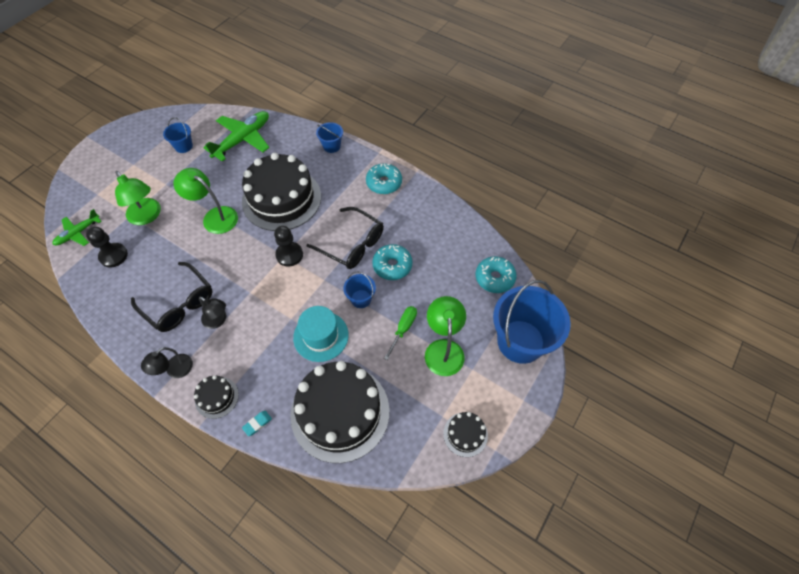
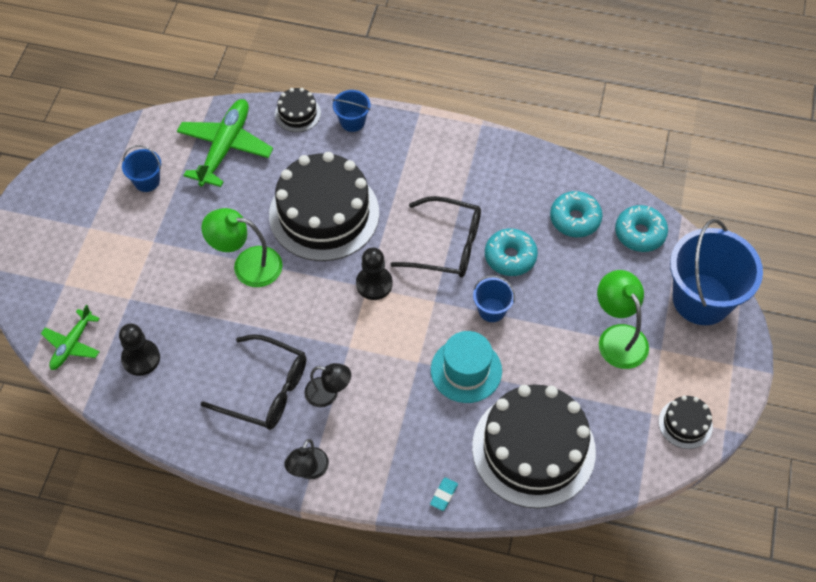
camera: 20 degrees left, 0 degrees up
(147, 216) = (155, 293): green lamp -> none
(216, 397) = (378, 483): black cake -> black cake (297, 113)
(384, 183) = (447, 152): turquoise donut -> turquoise donut (575, 219)
(403, 328) = (560, 329): green screwdriver -> none

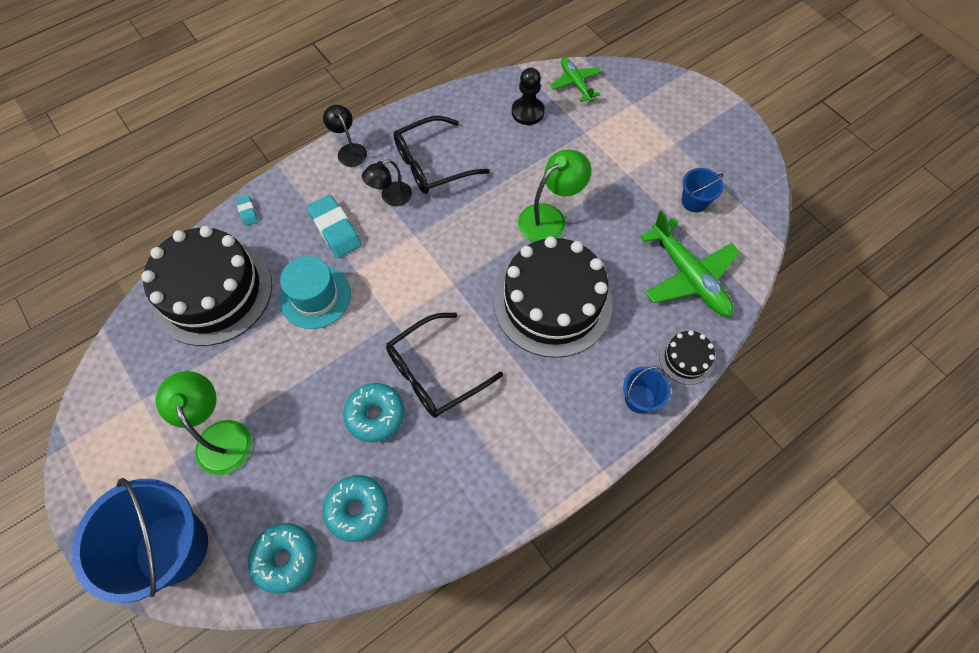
camera: 130 degrees right, 5 degrees up
(374, 284) = (451, 290): black pawn -> none
(396, 409) = (335, 229): none -> turquoise eraser
(492, 310) = (343, 357): blue bucket -> none
(618, 337) = (220, 436): green lamp -> green lamp turned 135 degrees counterclockwise
(685, 423) = (105, 417): black cake -> none

